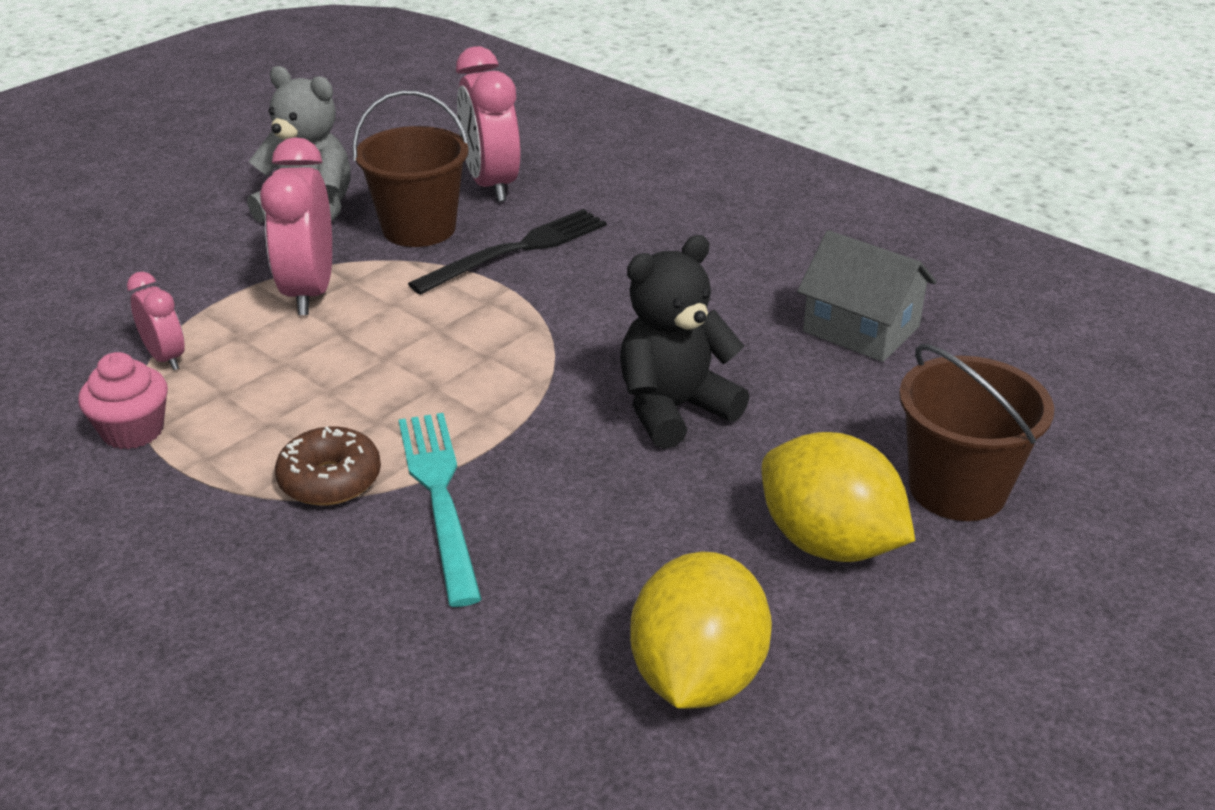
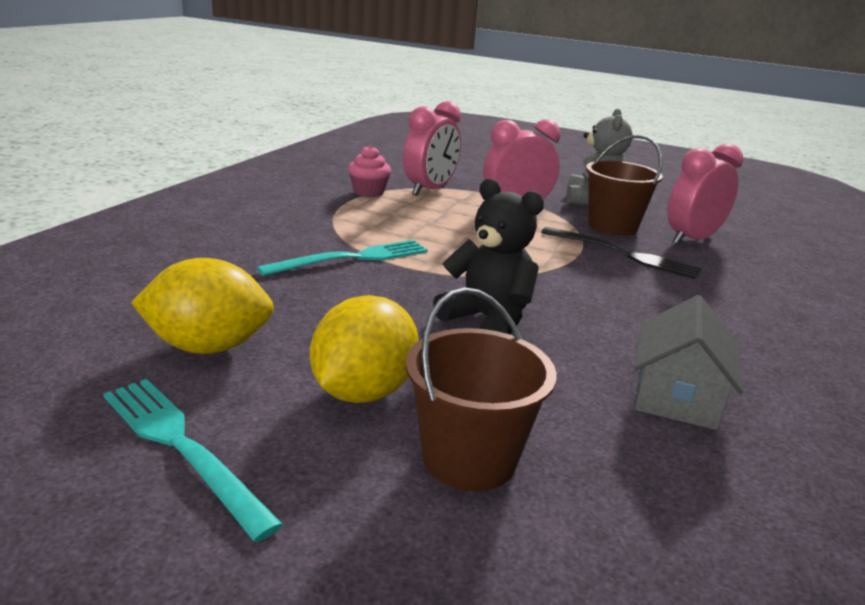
camera: 70 degrees right, 10 degrees down
(165, 358) = (430, 190): pink clock -> pink clock, size x1.82
(330, 480) = (353, 232): brown donut -> none
(930, 705) = (182, 447): none -> turquoise fork

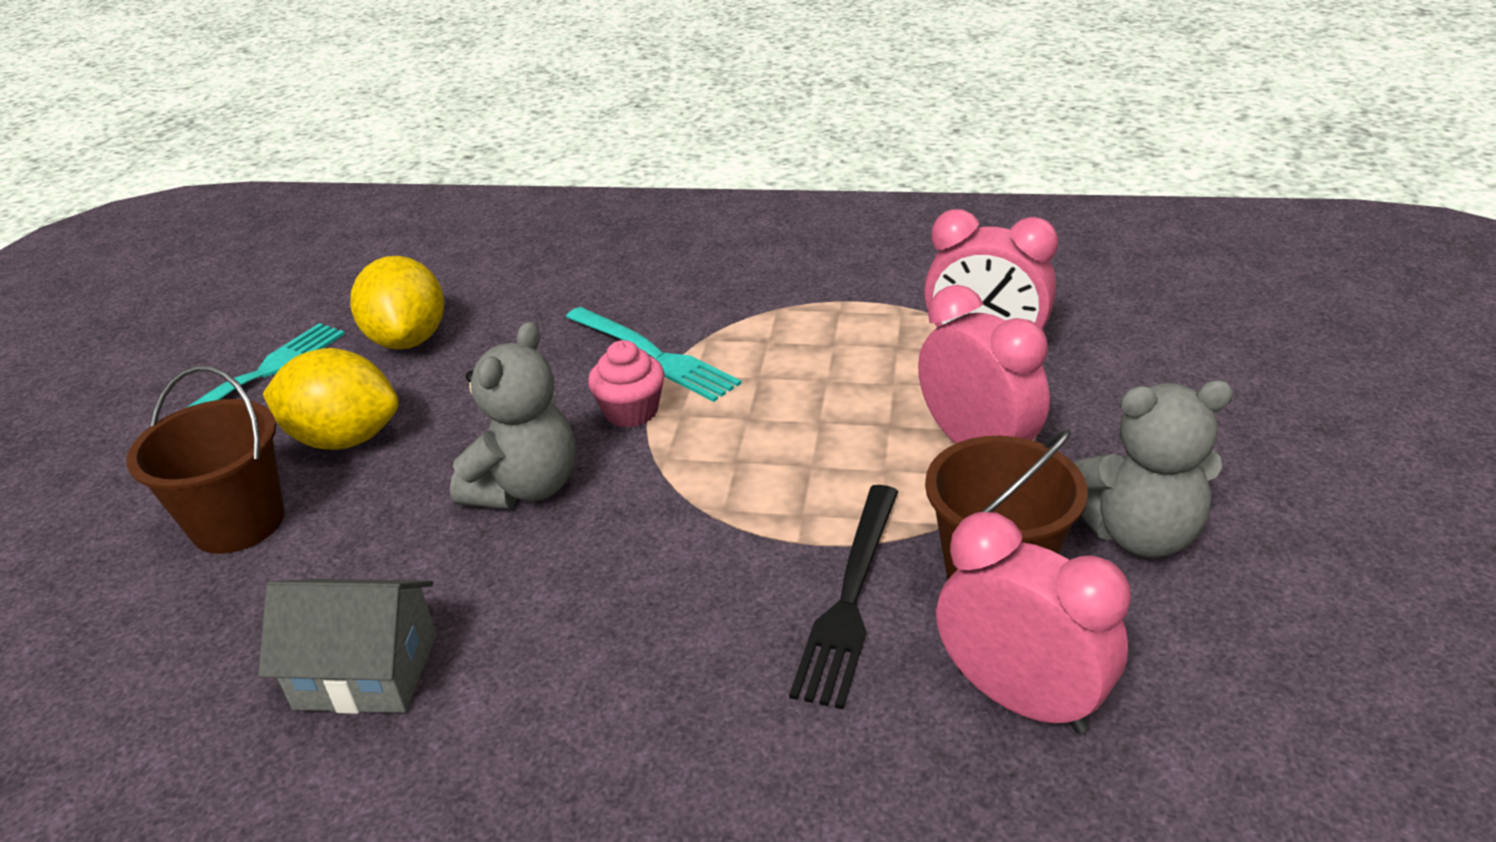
camera: 80 degrees right, 10 degrees up
(368, 192) = (913, 305): pink cupcake -> pink cupcake (631, 411)
(488, 319) = (525, 487): black teddy bear -> grey teddy bear

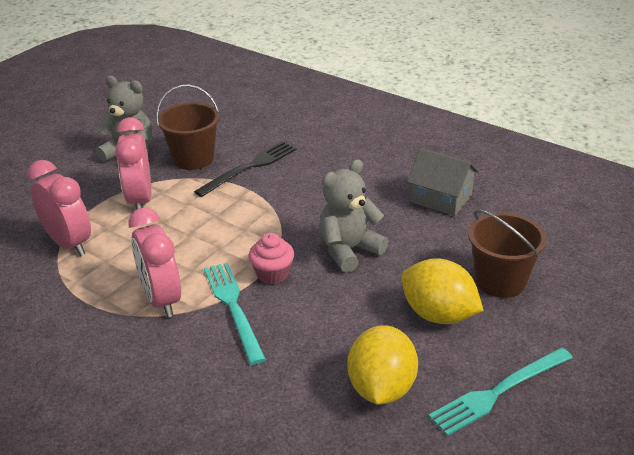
camera: 155 degrees left, 0 degrees up
(1020, 699) = (229, 130): pink clock -> pink clock (161, 299)

